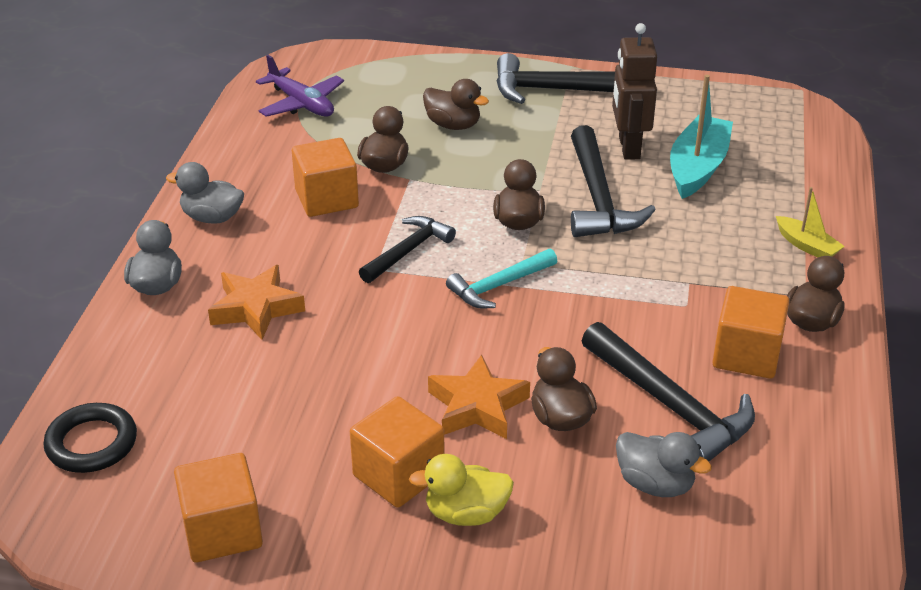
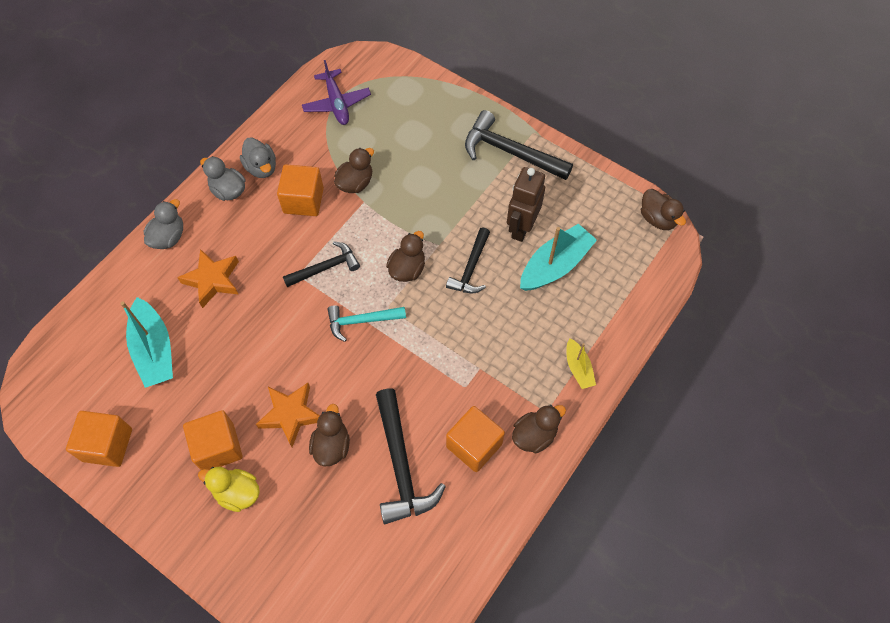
camera: 25 degrees right, 25 degrees up
(92, 443) = (75, 349): black ring -> none
(221, 404) = (154, 350): none -> turquoise boat
(453, 125) = (420, 161): brown duck -> brown duck (657, 219)
(598, 198) = (471, 268): black hammer -> black hammer, size x0.63
(655, 484) = (353, 521): grey duck -> grey duck (261, 168)

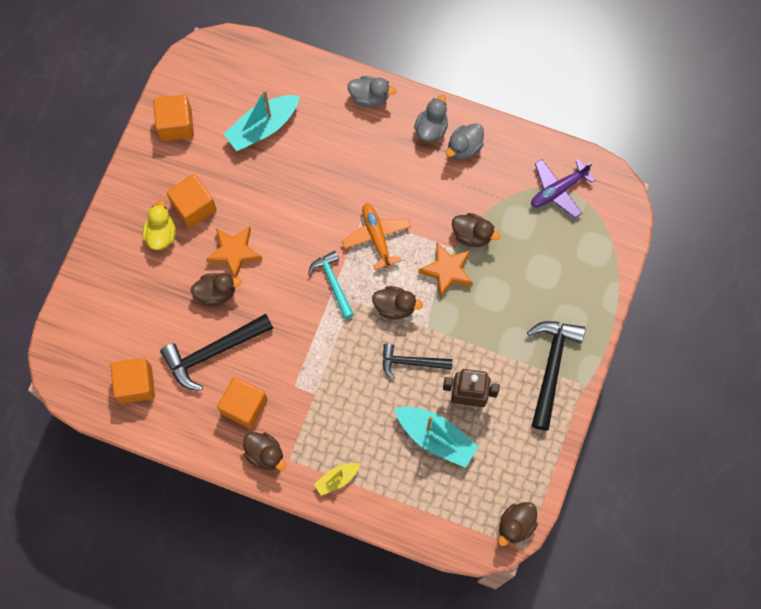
camera: 75 degrees right, 10 degrees up
(213, 280) = (338, 148): orange star -> orange star (447, 271)
(303, 200) = (440, 196): orange cube -> orange cube (136, 384)
(326, 267) = (376, 237): black hammer -> orange plane

